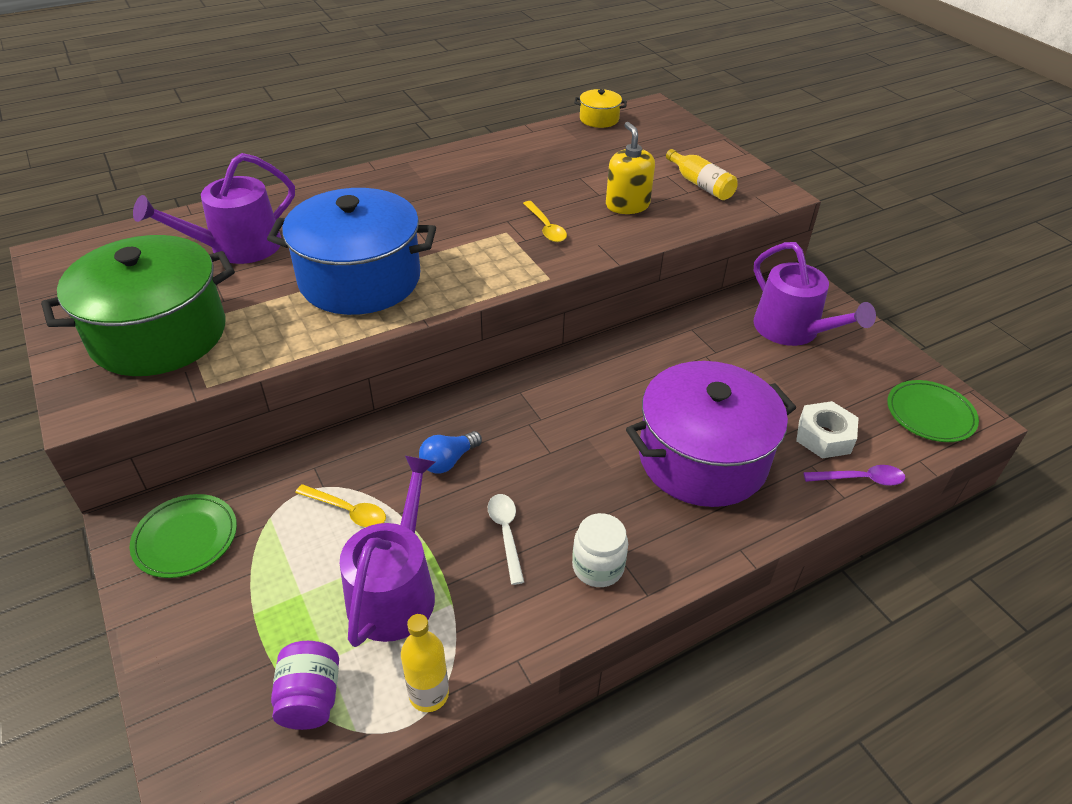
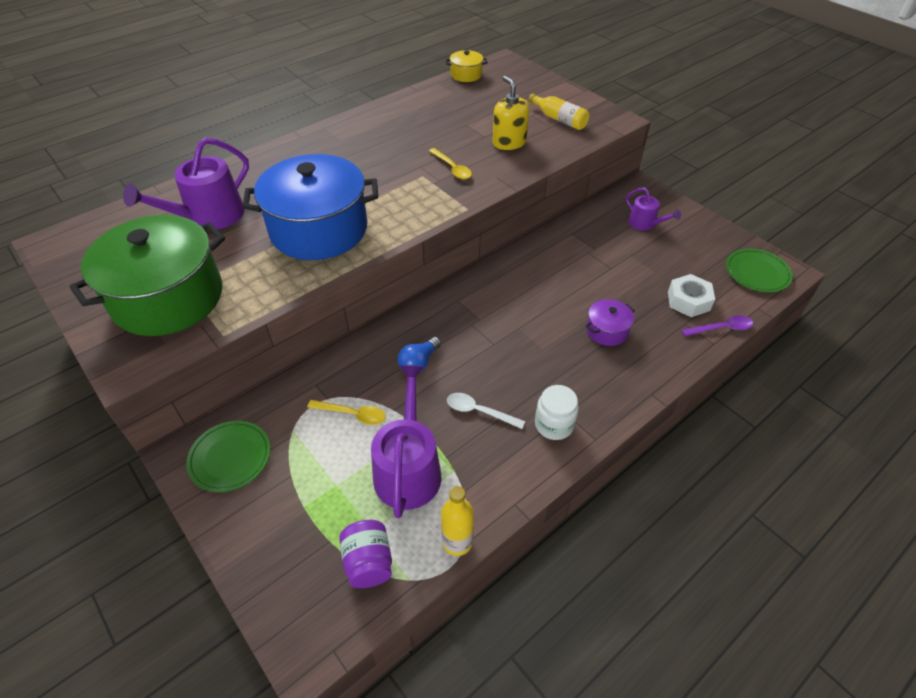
camera: 10 degrees left, 5 degrees up
(506, 534) = (479, 411): white spoon -> white spoon turned 45 degrees counterclockwise
(702, 458) = (607, 331): purple pot -> purple pot, size x0.43
(792, 330) = (645, 223): purple watering can -> purple watering can, size x0.56

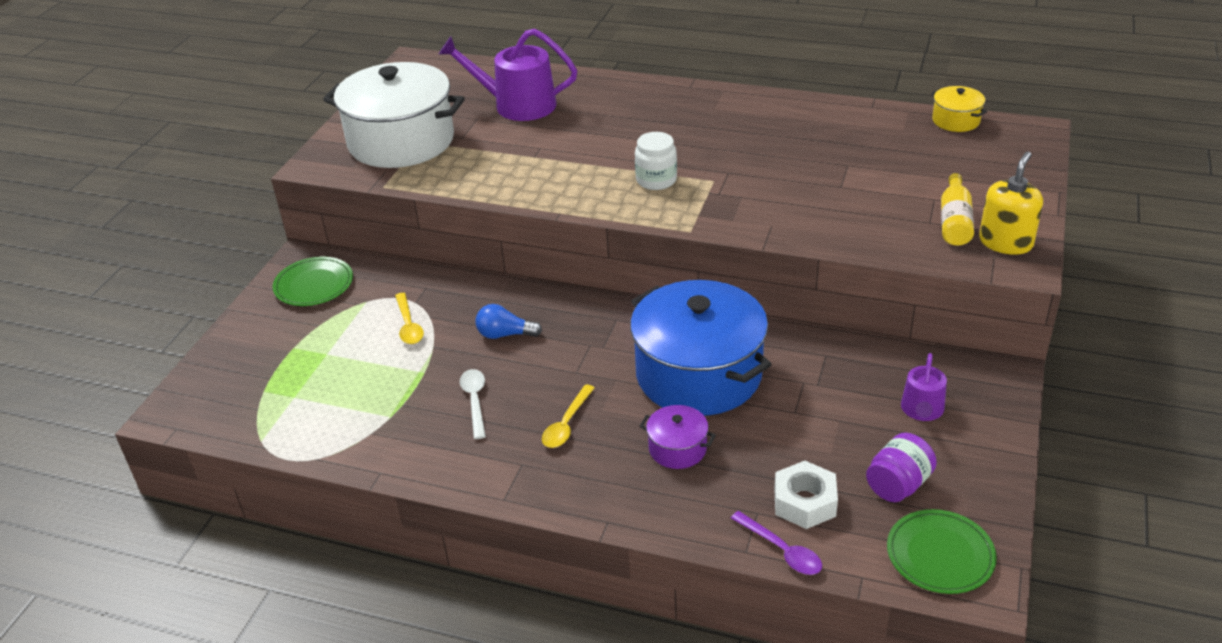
camera: 60 degrees right, 10 degrees down
(168, 298) = (401, 141): green pot -> white pot
(319, 229) = (560, 164): blue pot -> blue pot (698, 374)
(368, 562) = (263, 409): purple jar -> purple jar (898, 485)
(408, 469) = (372, 387): purple watering can -> none
(452, 168) = (750, 192): yellow spoon -> yellow spoon (566, 424)
(457, 542) = (315, 452): yellow bottle -> none
(509, 142) = (851, 207): yellow soap dispenser -> yellow soap dispenser (1005, 242)
(554, 424) = (499, 460): white jar -> white jar (656, 180)

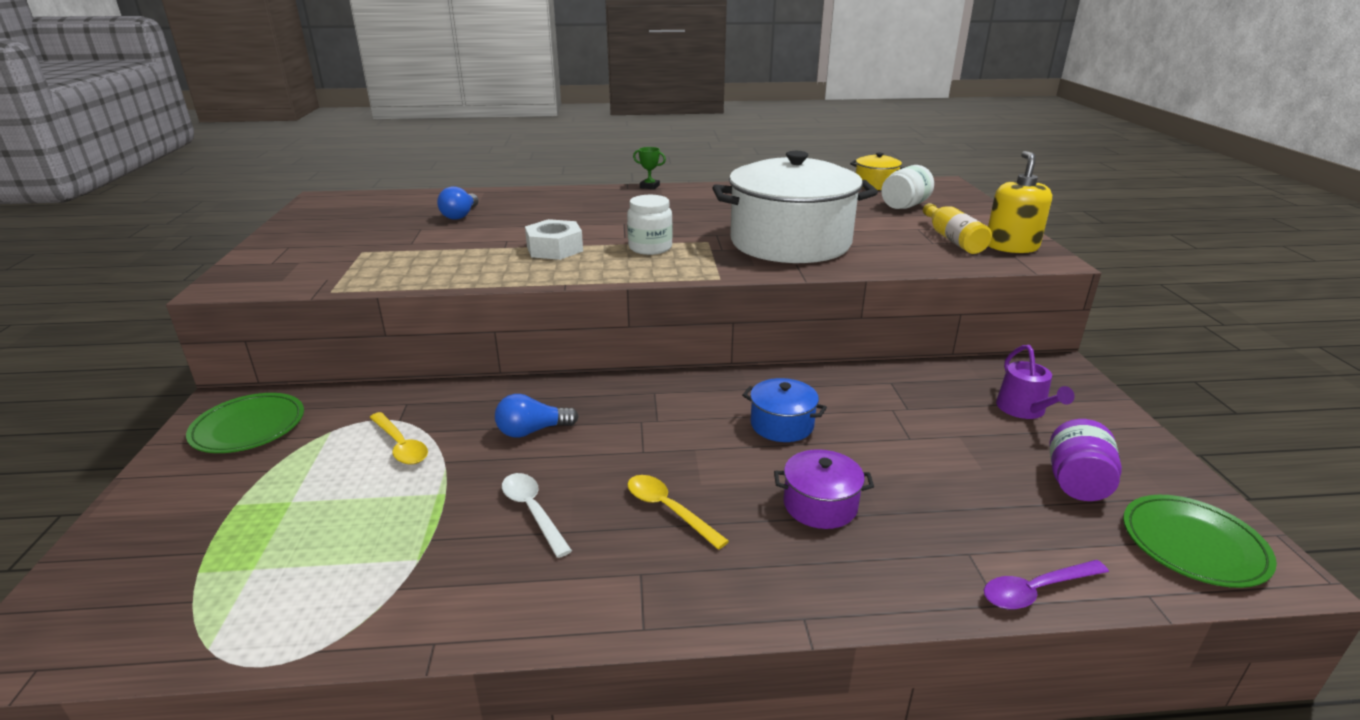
camera: 25 degrees left, 10 degrees down
(401, 141) = (337, 253): white pot -> white pot (790, 242)
(517, 105) = (460, 215): purple watering can -> blue light bulb
(566, 424) = (668, 510): yellow spoon -> yellow spoon turned 135 degrees clockwise
(698, 374) = (782, 425): blue pot -> blue pot, size x0.43
(713, 87) = (649, 186): none -> green trophy
(781, 550) = (1036, 590): purple spoon -> purple spoon turned 135 degrees clockwise
(804, 502) = (1006, 527): white nut -> white nut (554, 249)
(953, 162) = (904, 206): none -> white jar

